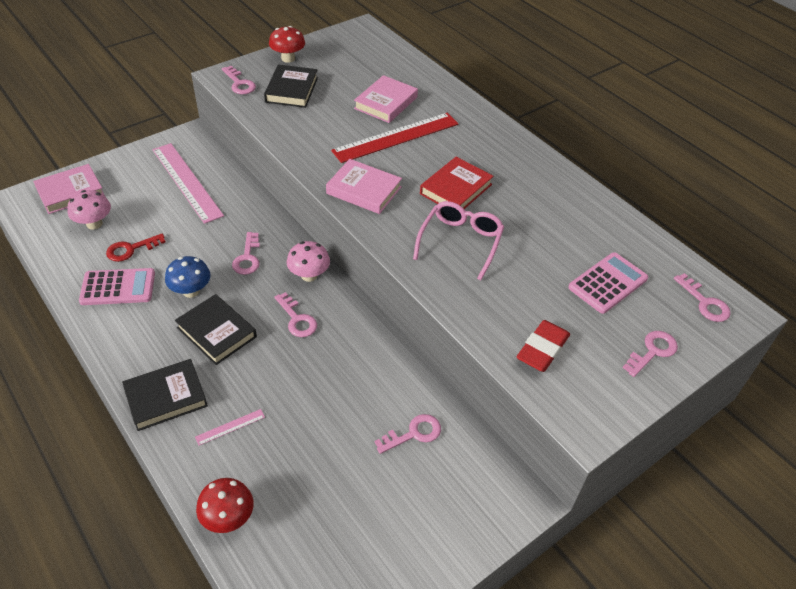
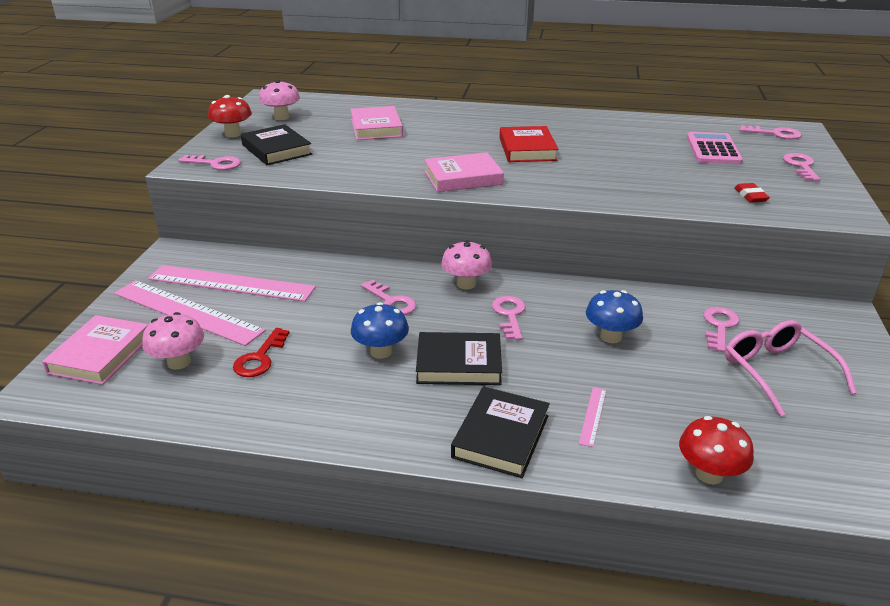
camera: 40 degrees left, 15 degrees down
(118, 287) = (299, 392): pink calculator -> none
(140, 189) = (187, 312): none -> pink ruler
(297, 319) = (509, 315): pink key -> pink key turned 105 degrees counterclockwise
(330, 383) = (610, 337): none -> blue mushroom
(341, 56) = (281, 117): none -> pink mushroom
(396, 137) = (425, 141): red ruler -> none
(460, 242) = (590, 172): pink glasses -> pink glasses (777, 372)
(542, 349) = (750, 196): red eraser -> red eraser, size x0.60

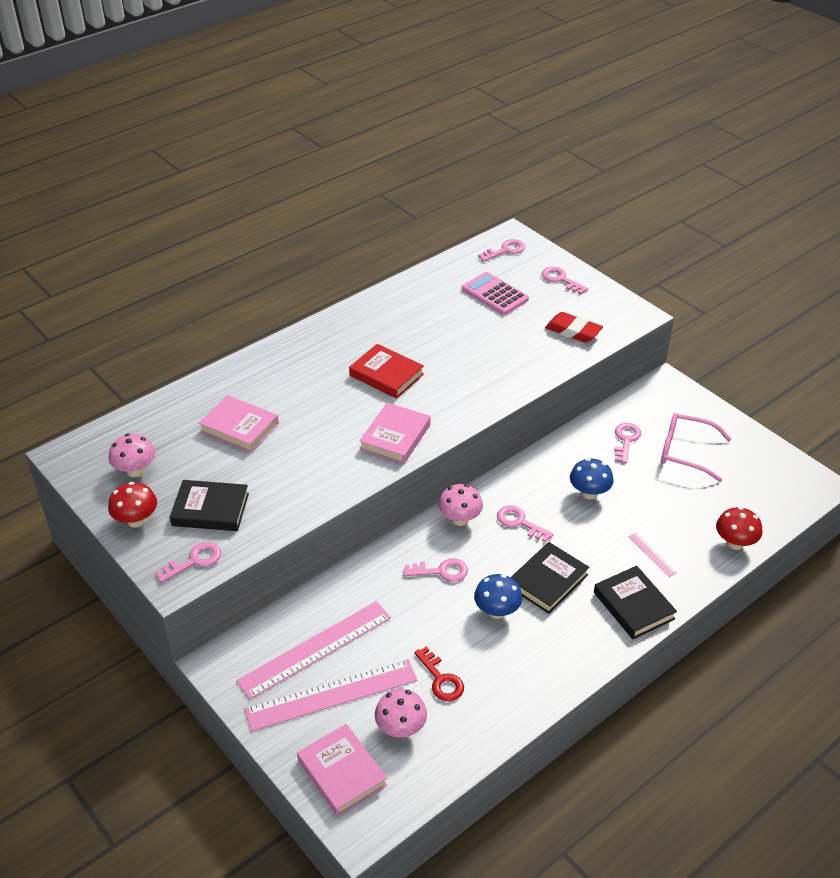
camera: 50 degrees left, 10 degrees up
(719, 326) = (626, 440): pink key -> pink key turned 45 degrees clockwise
(750, 196) = (573, 331): red eraser -> red eraser, size x1.67

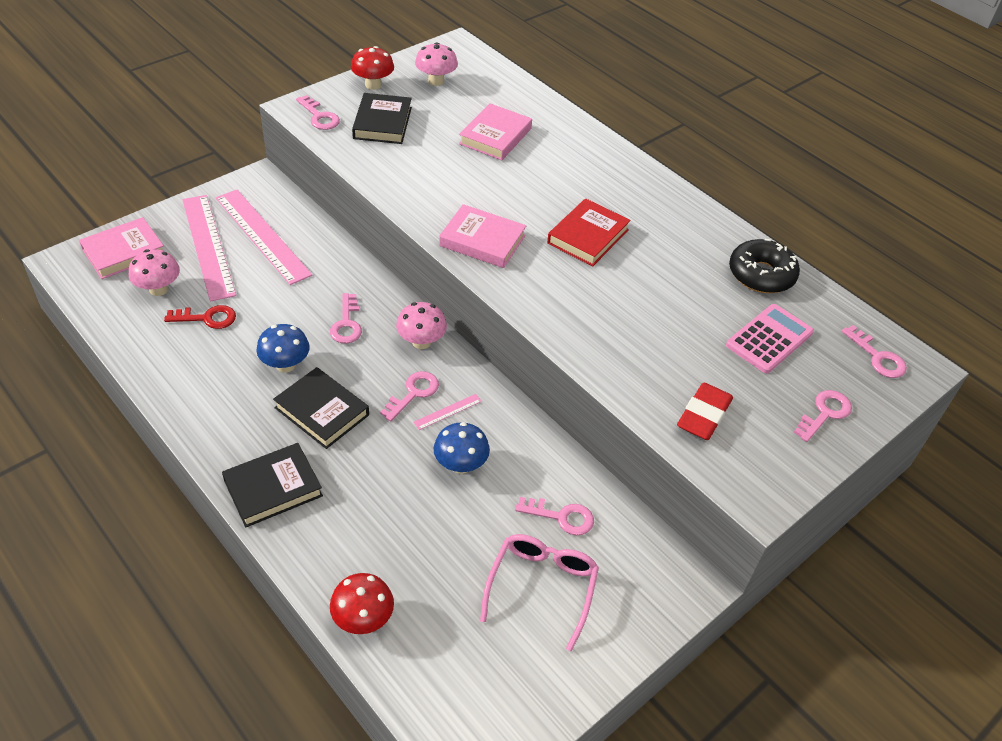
camera: 85 degrees right, 5 degrees up
(426, 290) = (761, 275): none -> black donut
(441, 679) = (207, 318): red key -> red key turned 150 degrees counterclockwise
(652, 554) = (352, 518): pink ruler -> pink ruler (447, 411)

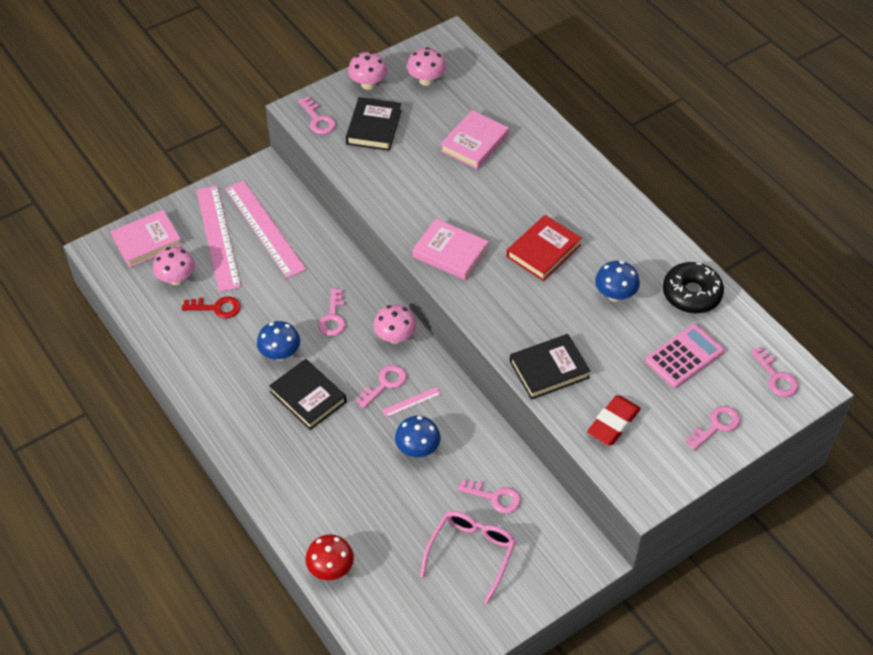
camera: 10 degrees right, 5 degrees up
(273, 488) = (266, 461): black book -> black book (549, 369)
(373, 85) = (368, 84): red mushroom -> pink mushroom
(676, 278) = (615, 295): none -> blue mushroom

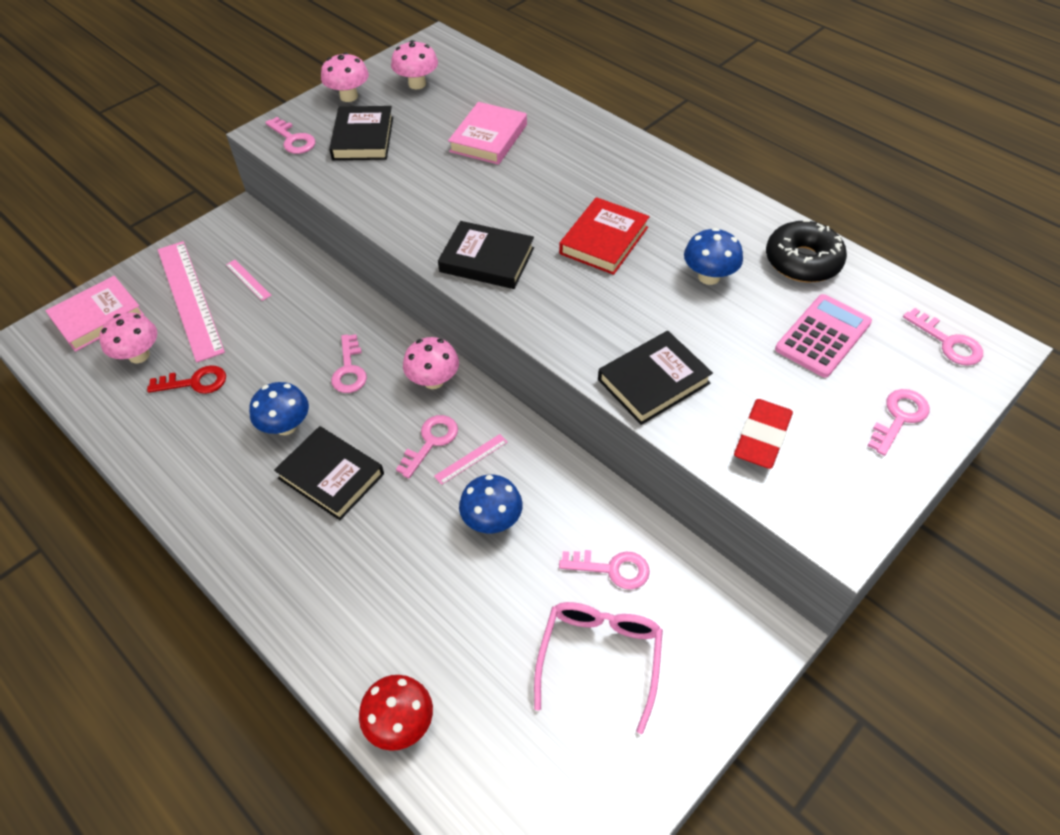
camera: 10 degrees left, 0 degrees up
(265, 228) = (248, 280): pink ruler -> pink ruler, size x0.41
(450, 253) = (487, 260): pink book -> black book

